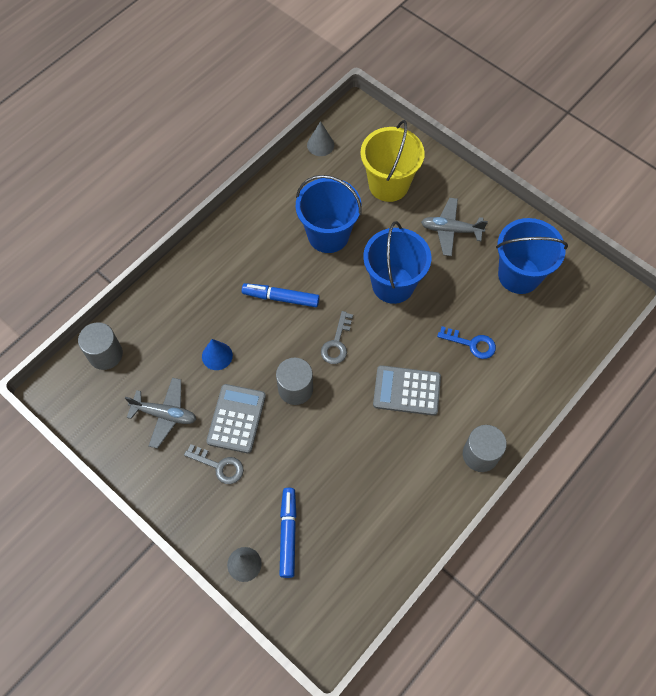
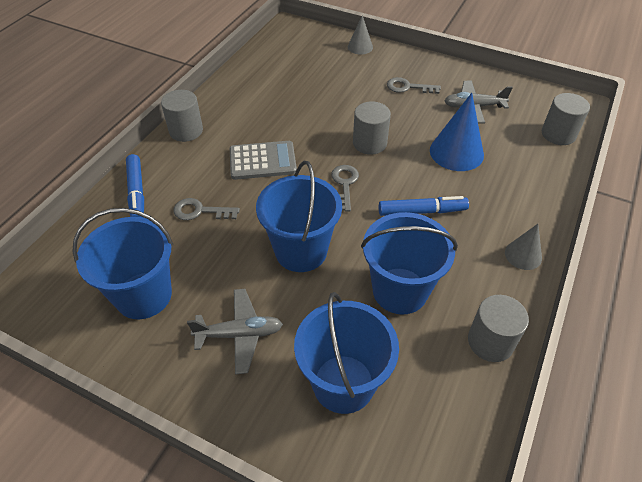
camera: 165 degrees right, 15 degrees down
(217, 356) = (456, 152): blue cone -> blue cone, size x1.73
(236, 418) = (411, 115): grey calculator -> none
(283, 187) = (490, 341): none -> grey cylinder
(288, 533) = (335, 64): blue marker -> blue marker (137, 192)
(320, 145) = (472, 429): grey cone -> grey cone (523, 255)
(388, 185) = (343, 383): yellow bucket -> blue bucket
(471, 344) = (200, 211): blue key -> grey key

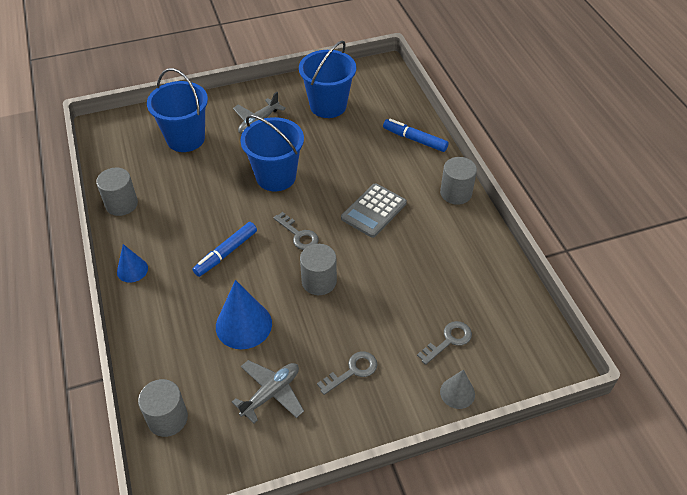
camera: 135 degrees right, 0 degrees up
(200, 211) = (363, 156): grey key -> grey key (448, 340)
(400, 291) = (195, 195): blue bucket -> none
(523, 255) = (132, 270): grey cone -> blue cone

